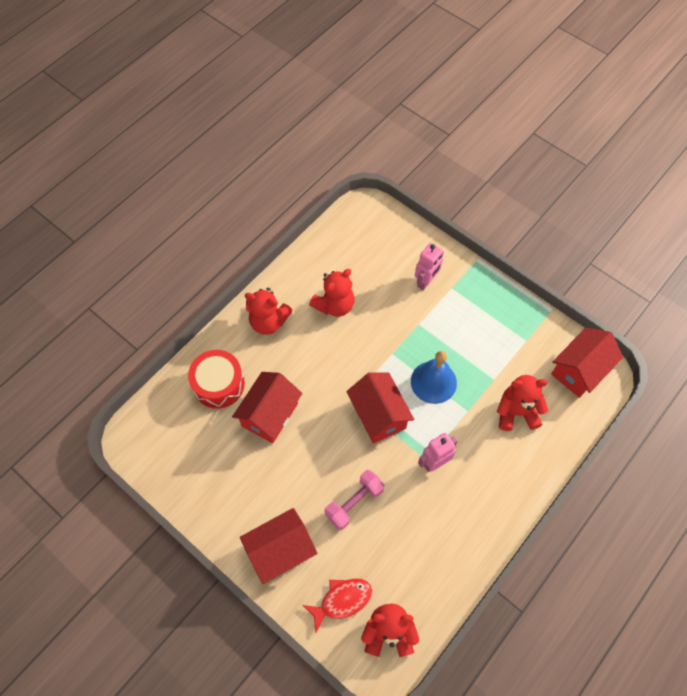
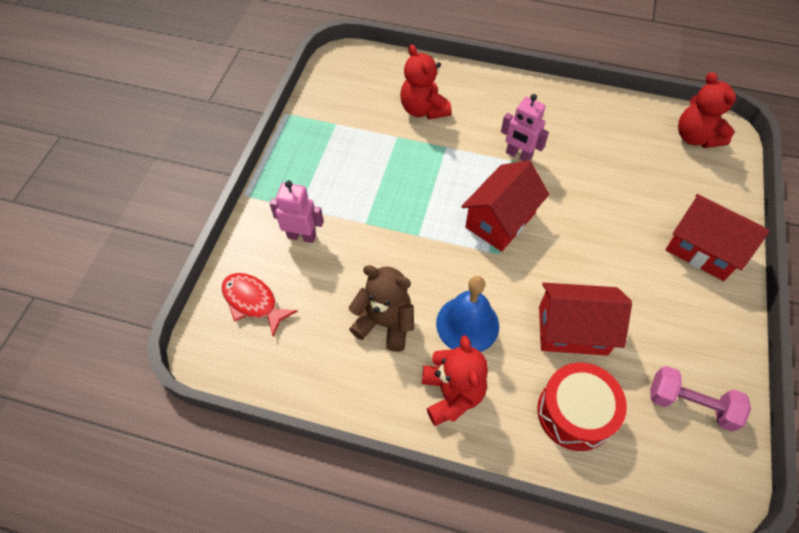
camera: 115 degrees left, 5 degrees down
(334, 305) = (385, 323): red teddy bear -> brown teddy bear
(342, 600) = (701, 180): red fish -> red fish (253, 302)
(354, 503) = (607, 206): pink dumbbell -> pink dumbbell (690, 404)
(433, 382) = (431, 185): blue bell -> blue bell (467, 324)
(579, 370) = (349, 76): red house -> none

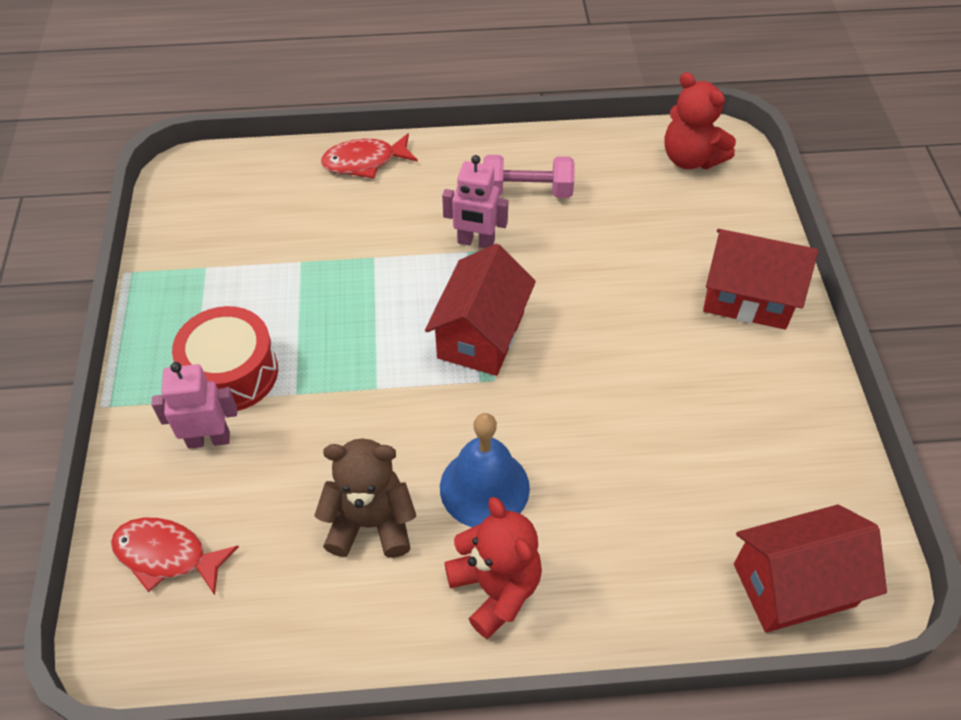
camera: 20 degrees left, 5 degrees down
(423, 109) = (325, 215): red teddy bear -> none
(461, 80) = (364, 162): none -> red fish
(572, 330) = (624, 450): red house -> red house (794, 584)
(575, 412) = (663, 557): red drum -> red drum (231, 373)
(690, 404) = (799, 496): pink dumbbell -> pink dumbbell (527, 191)

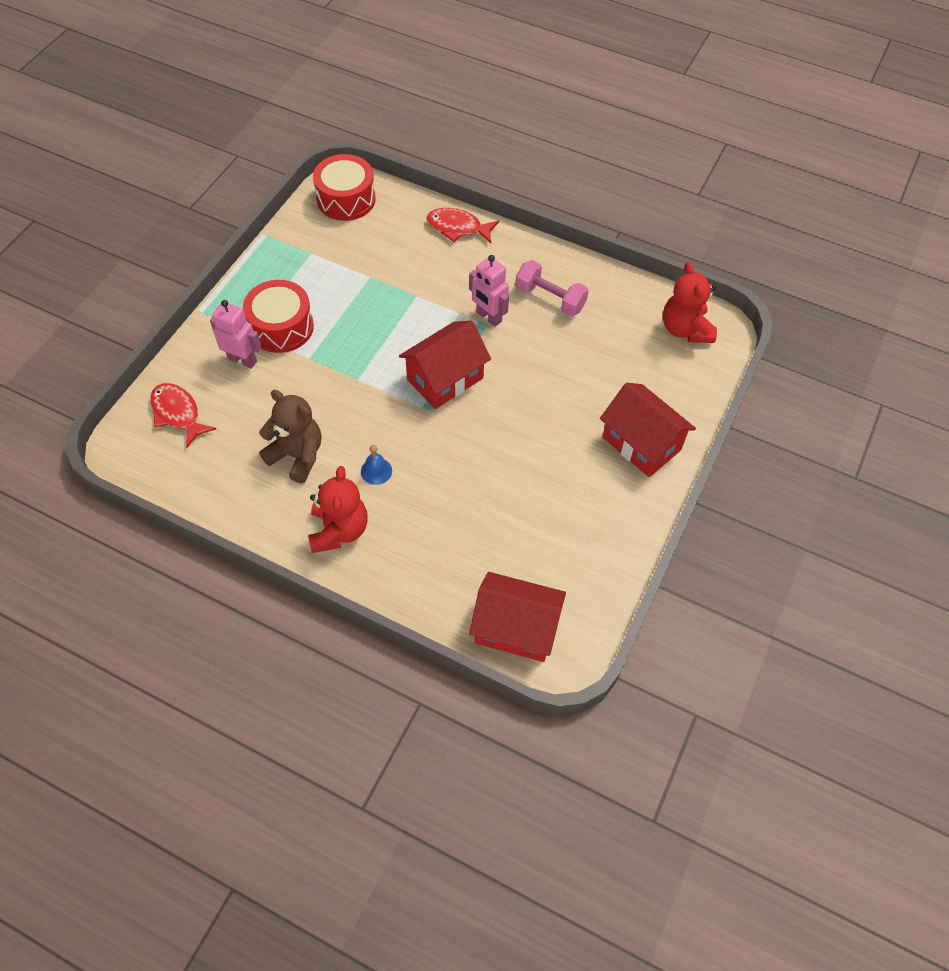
camera: 30 degrees right, 5 degrees up
(205, 187) = (346, 199): none -> red drum
(484, 487) = (376, 471): blue bell -> blue bell, size x0.50

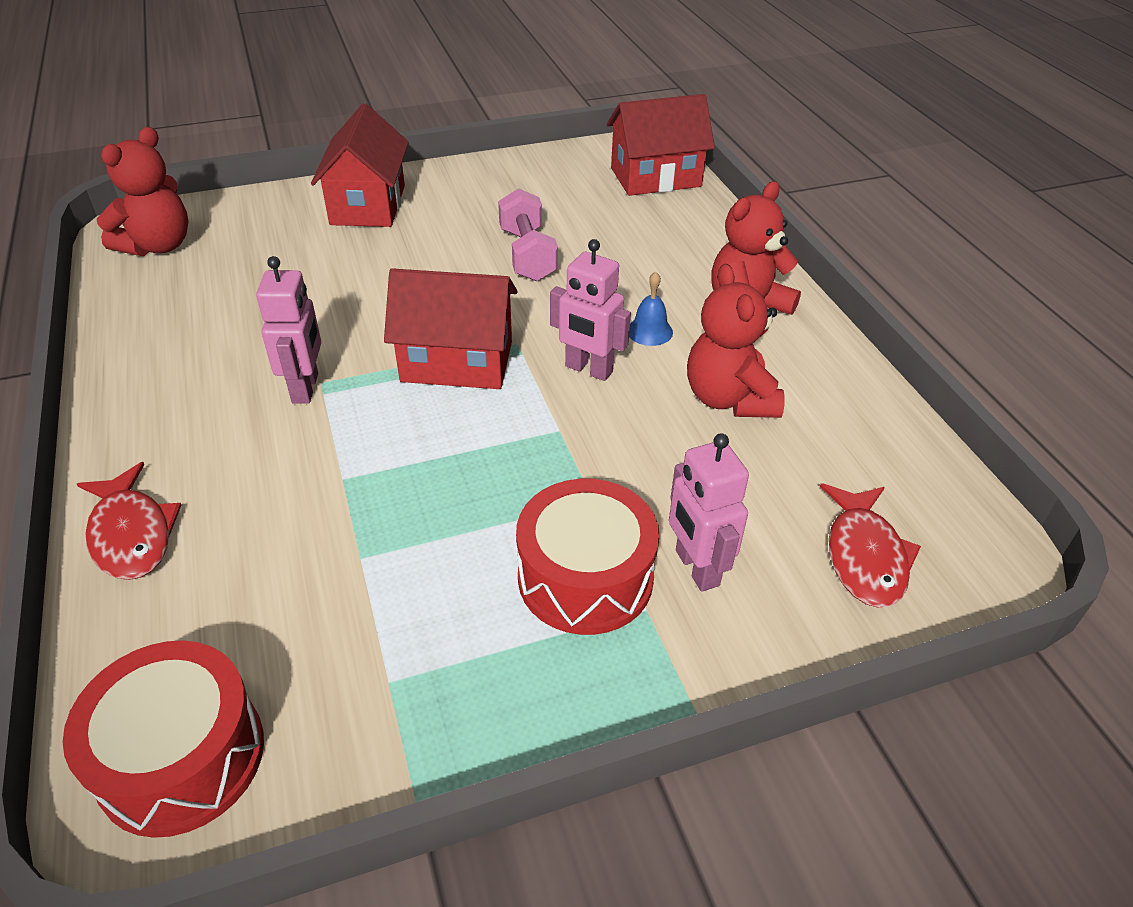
camera: 135 degrees left, 15 degrees down
(297, 455) = (729, 399): brown teddy bear -> red teddy bear
(380, 421) = (588, 370): none -> pink robot
(516, 628) = (655, 177): red house -> red house turned 75 degrees counterclockwise
(550, 298) = (209, 358): pink dumbbell -> pink dumbbell (527, 255)

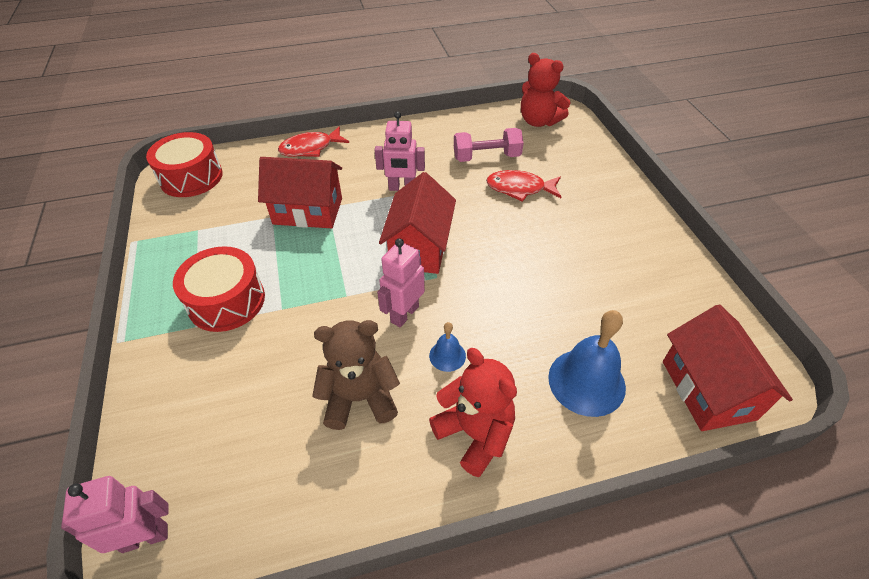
camera: 95 degrees right, 5 degrees up
(368, 205) = (604, 198): red house -> red house (308, 211)
(527, 255) = (549, 285): pink dumbbell -> pink dumbbell (486, 157)
(663, 239) = (586, 382): none -> blue bell
(696, 568) = (213, 353): pink robot -> pink robot (145, 537)
(729, 399) = (360, 398): red teddy bear -> brown teddy bear
(864, 556) = (184, 455): red fish -> red fish (519, 188)

